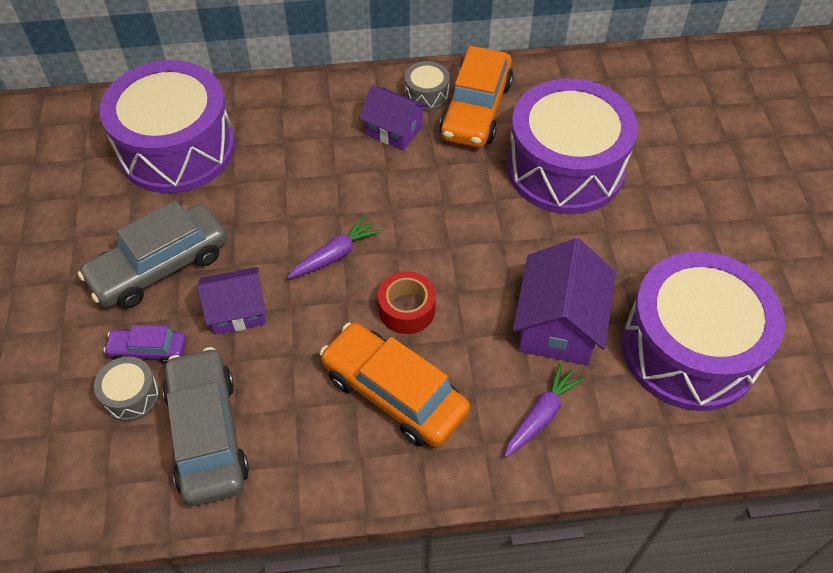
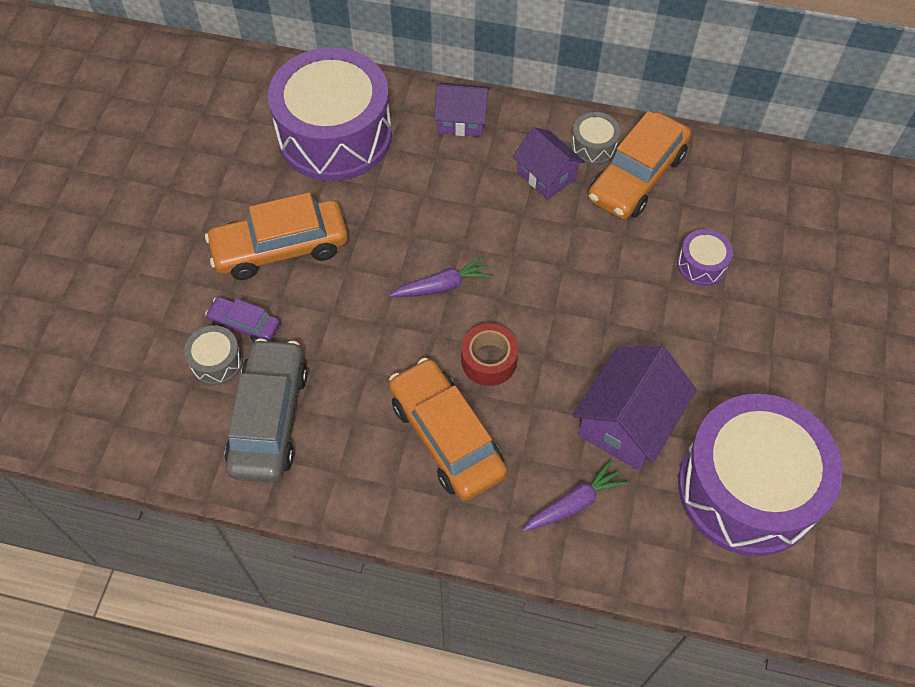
camera: 20 degrees right, 5 degrees up
(159, 266) = (280, 248): grey car -> orange car
(237, 311) = (334, 313): purple house -> purple house (462, 120)
(565, 168) = (701, 265): purple drum -> purple drum, size x0.40

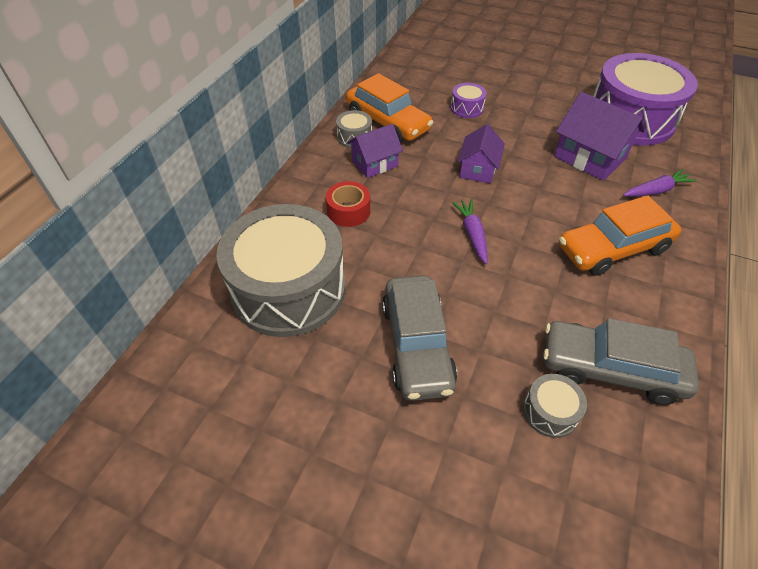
camera: 80 degrees left, 10 degrees down
(245, 324) = (506, 383): purple car -> none
(280, 248) = (416, 345): orange car -> grey car
(335, 135) = (289, 289): purple drum -> grey drum
(462, 120) = (303, 201): purple house -> purple house (478, 169)
(489, 360) = (543, 216): red tape -> red tape (348, 211)
(574, 503) = (656, 190): purple carrot -> purple carrot turned 90 degrees clockwise

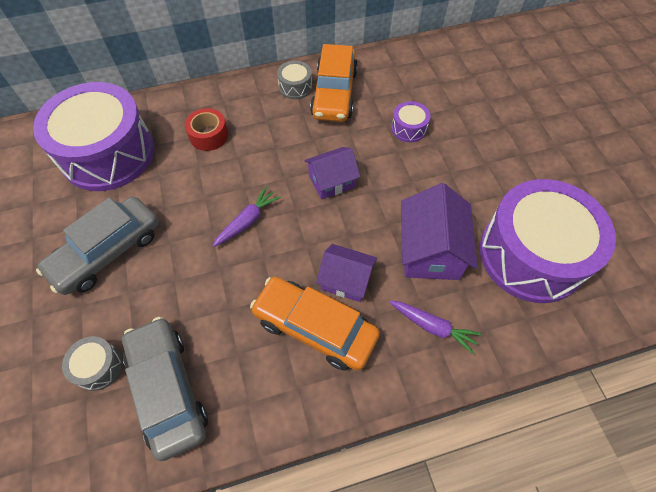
camera: 50 degrees right, 10 degrees up
(289, 289) = (108, 153): grey drum -> purple drum
(375, 163) = (275, 117): purple house -> purple house (346, 280)

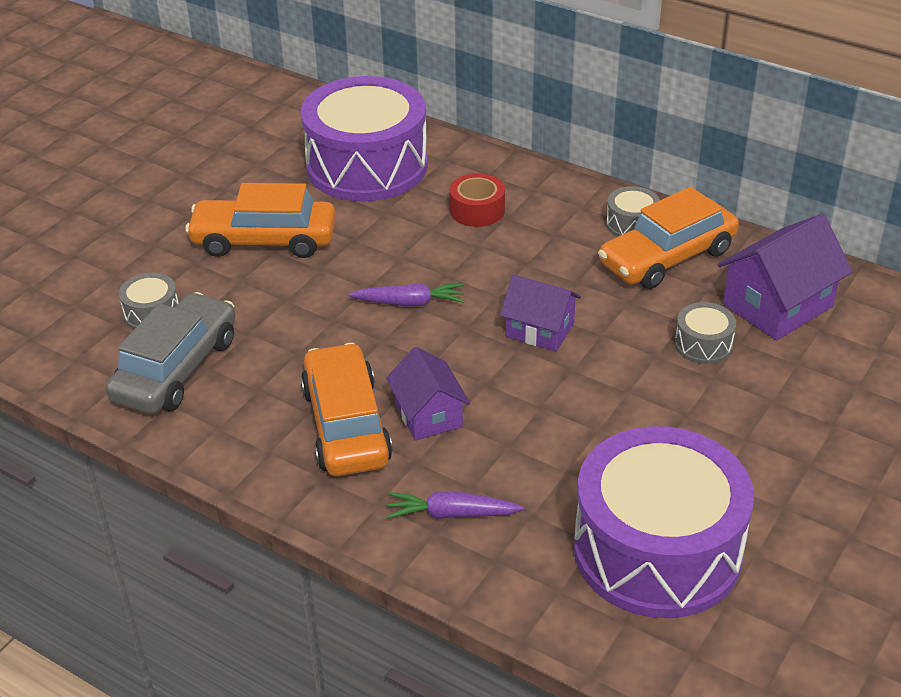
camera: 50 degrees right, 20 degrees down
(107, 252) = (264, 240): grey car -> orange car
(408, 128) = (703, 344): purple drum -> grey drum
(430, 251) = (549, 459): purple house -> purple house (777, 305)
(432, 327) = (452, 514): purple carrot -> purple carrot turned 105 degrees clockwise

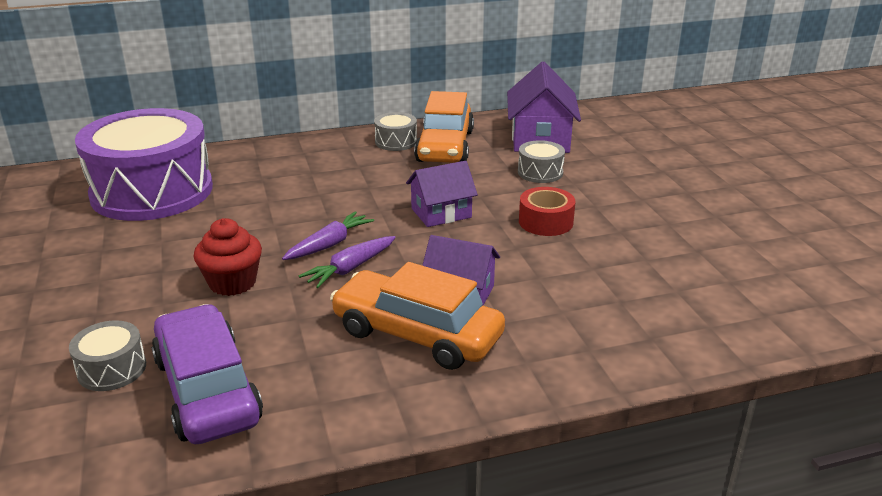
camera: 50 degrees left, 10 degrees down
(176, 369) = (207, 390): grey car -> purple car
(264, 240) = (139, 269): orange car -> none
(301, 293) = (232, 283): none -> red cupcake
(452, 514) = (580, 333): purple carrot -> purple carrot (350, 268)
(477, 210) = (283, 178): red tape -> red tape (545, 222)
(657, 550) = (709, 272): purple drum -> none

